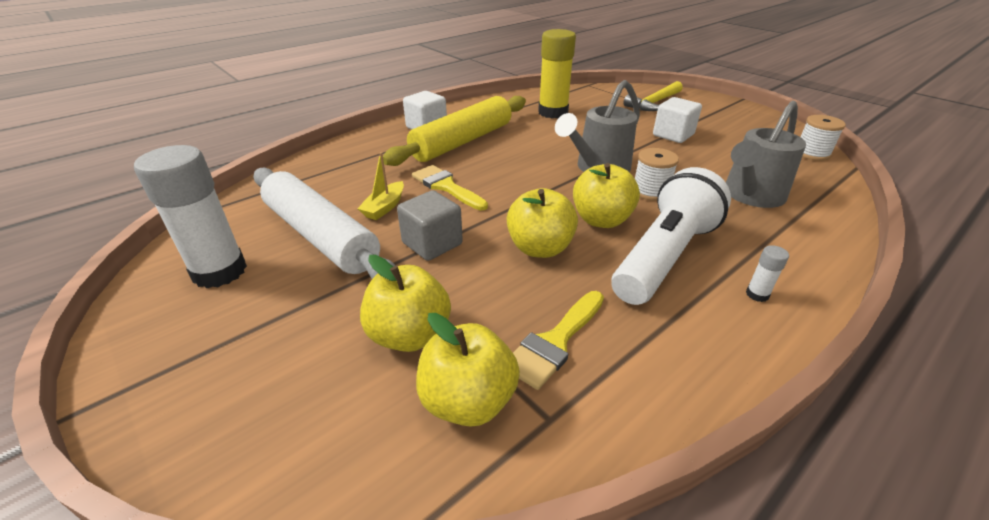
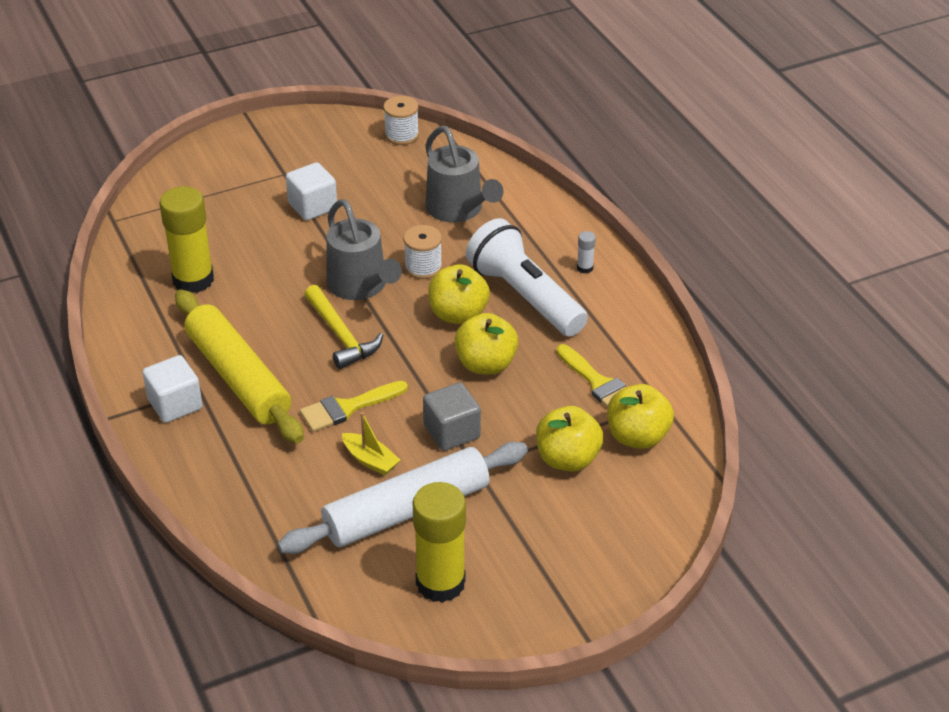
camera: 75 degrees left, 5 degrees up
(219, 271) = (440, 583): white glue stick -> yellow glue stick
(654, 103) = (215, 186): yellow hammer -> yellow hammer (341, 336)

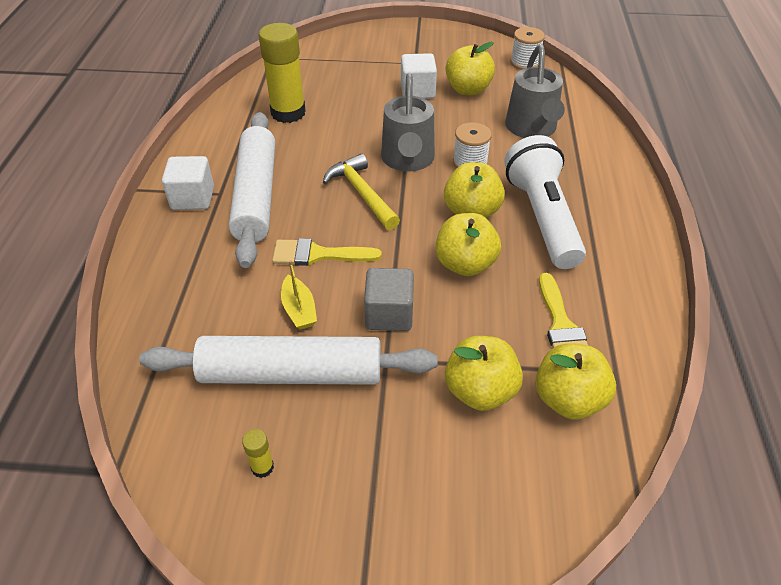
camera: 30 degrees right, 5 degrees up
(238, 377) = (256, 196): yellow rolling pin -> white rolling pin
(341, 336) = (361, 193): yellow hammer -> yellow hammer turned 150 degrees clockwise
(364, 187) = (468, 90): none -> yellow apple
(440, 583) = (262, 467): yellow glue stick -> yellow glue stick, size x0.41
(585, 268) = (615, 212): white glue stick -> none

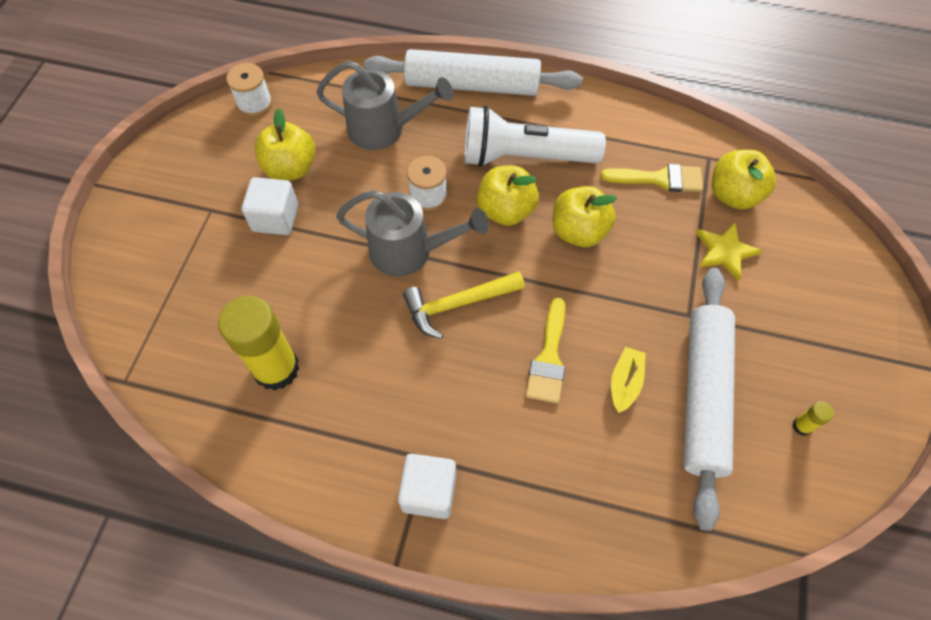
camera: 80 degrees left, 15 degrees up
(256, 196) = (439, 416): white rolling pin -> white rolling pin (472, 85)
(299, 310) = (625, 383): yellow boat -> yellow boat turned 60 degrees counterclockwise
(389, 314) = (637, 304): grey cube -> none
(480, 391) = (725, 251): yellow apple -> yellow star

